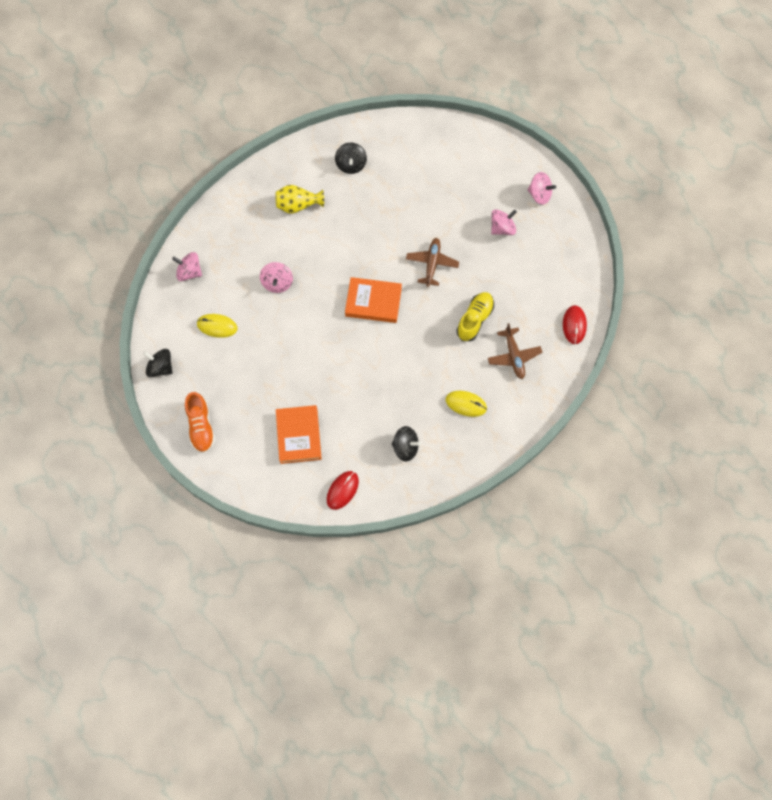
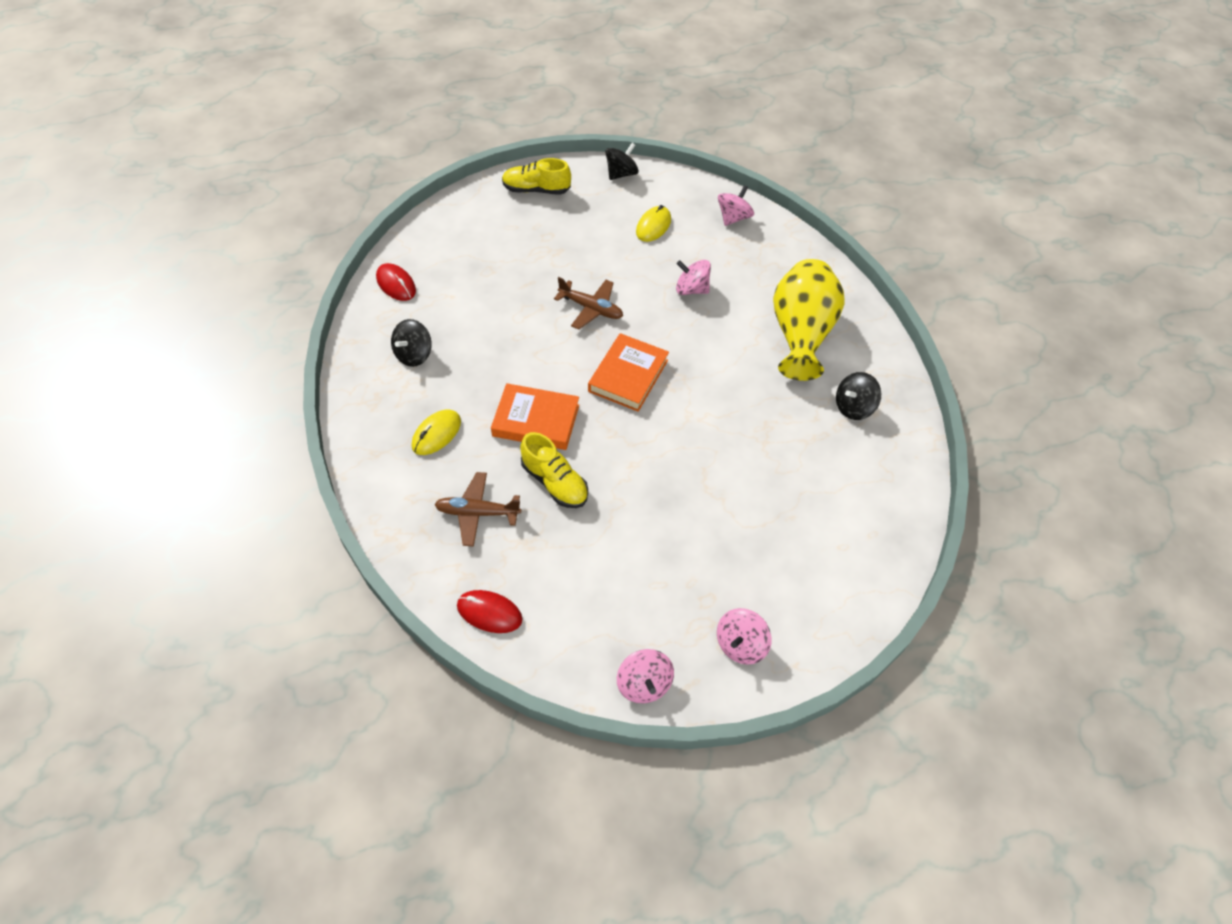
camera: 105 degrees right, 15 degrees down
(201, 426) = (536, 190): orange shoe -> yellow shoe
(298, 205) = (800, 335): yellow vase -> yellow vase, size x1.75
(299, 435) = (483, 263): orange book -> orange book (536, 420)
(351, 165) = (853, 407): black spinning top -> black spinning top turned 45 degrees counterclockwise
(432, 264) = (662, 457): brown plane -> brown plane (591, 308)
(502, 228) = (693, 567): pink spinning top -> pink spinning top (644, 684)

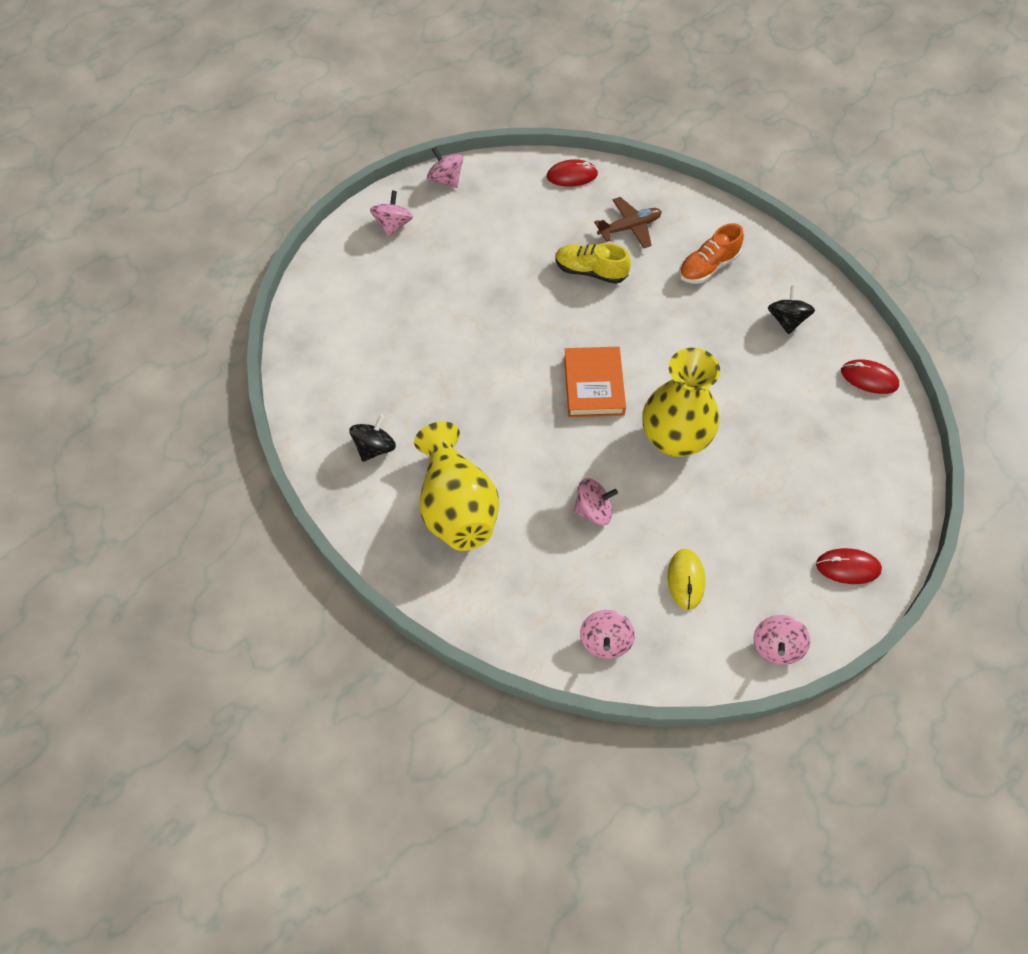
camera: 155 degrees right, 5 degrees up
(436, 434) = (708, 267): yellow mouse -> orange shoe
(536, 190) = (848, 567): yellow shoe -> red mouse
(536, 420) = (641, 311): orange book -> none
(591, 308) = (675, 439): brown plane -> yellow vase
(621, 174) = (776, 647): black spinning top -> pink spinning top

